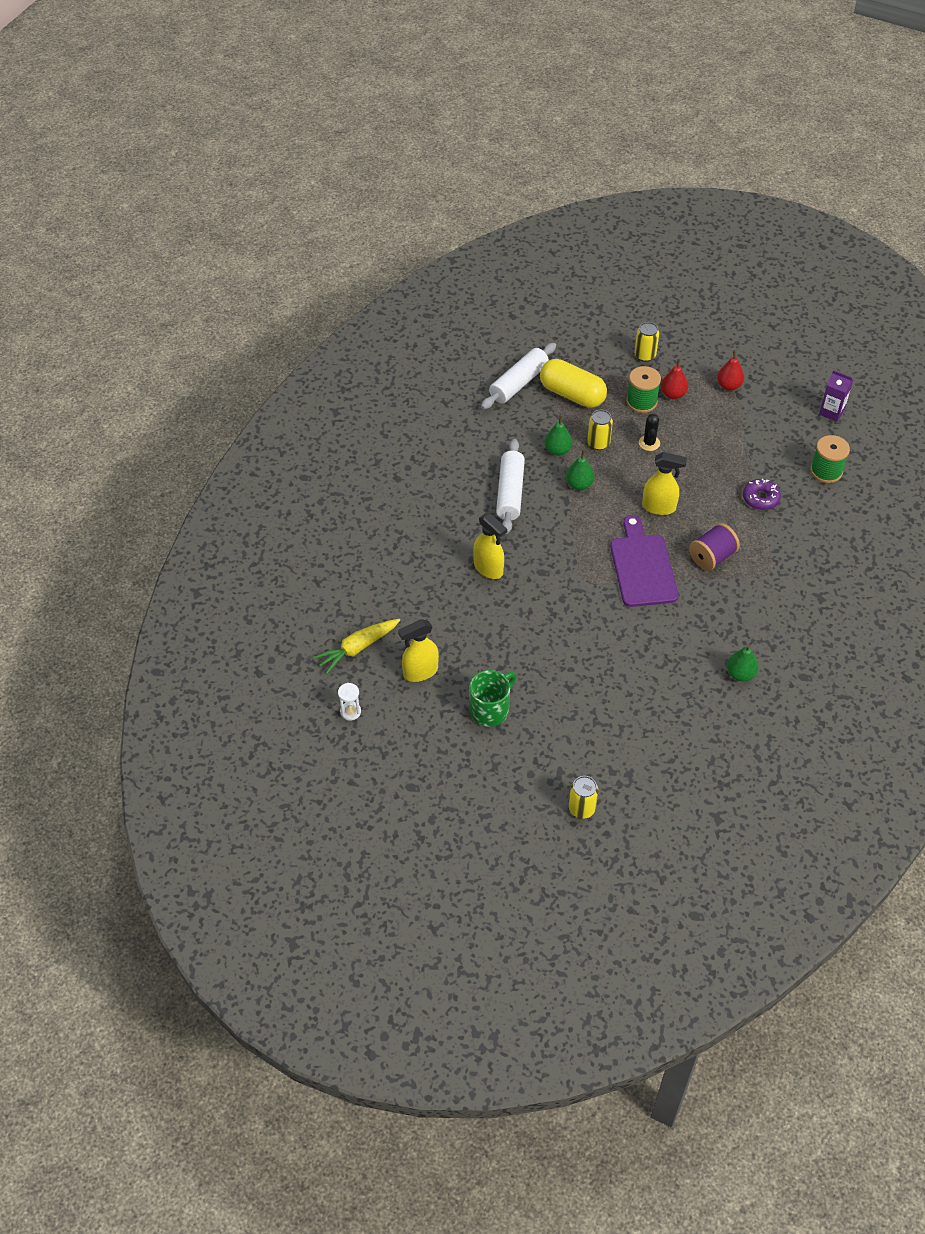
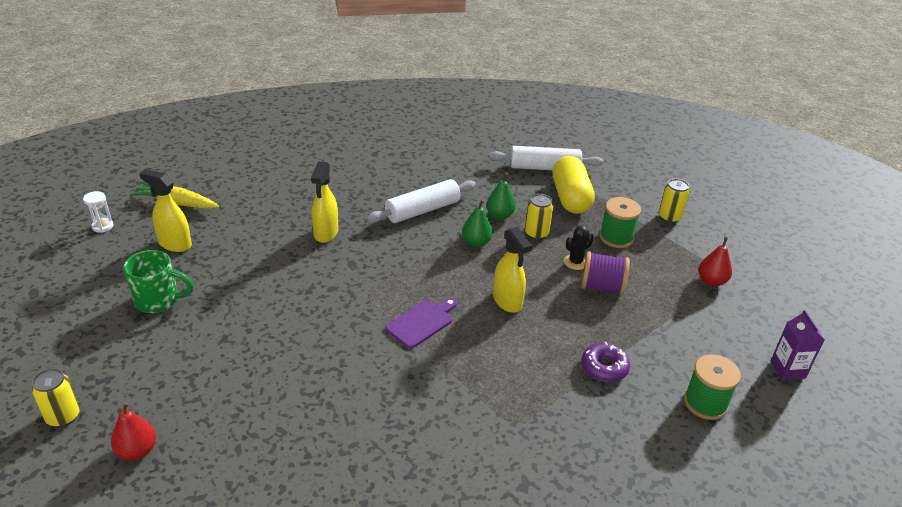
camera: 50 degrees right, 15 degrees down
(642, 567) = (421, 322): purple cutting board -> purple cutting board, size x0.62
(673, 394) = (651, 252): red pear -> red pear (137, 451)
(712, 557) = (486, 366): purple spool -> purple spool (602, 287)
(740, 674) = (345, 463): green pear -> none

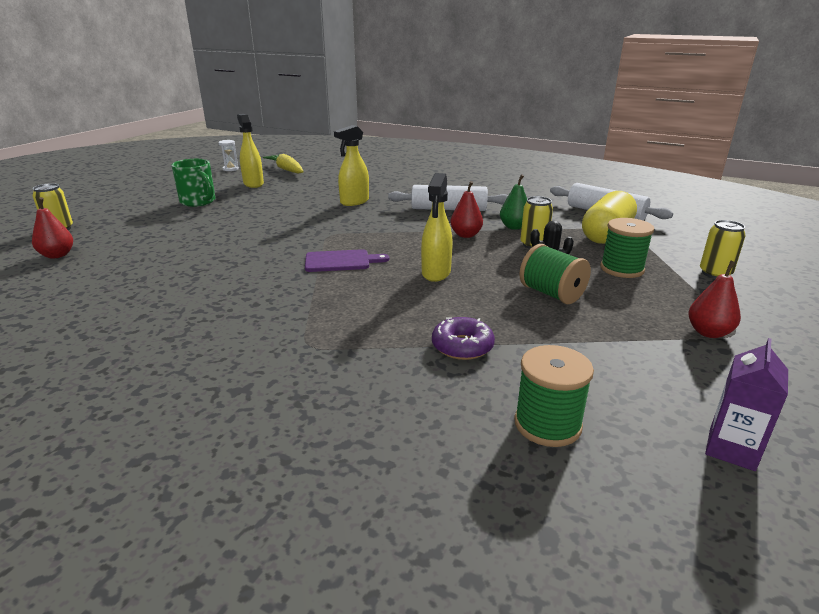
camera: 40 degrees right, 10 degrees down
(476, 242) = (466, 235): green pear -> red pear
(602, 287) = (551, 294): purple spool -> green spool

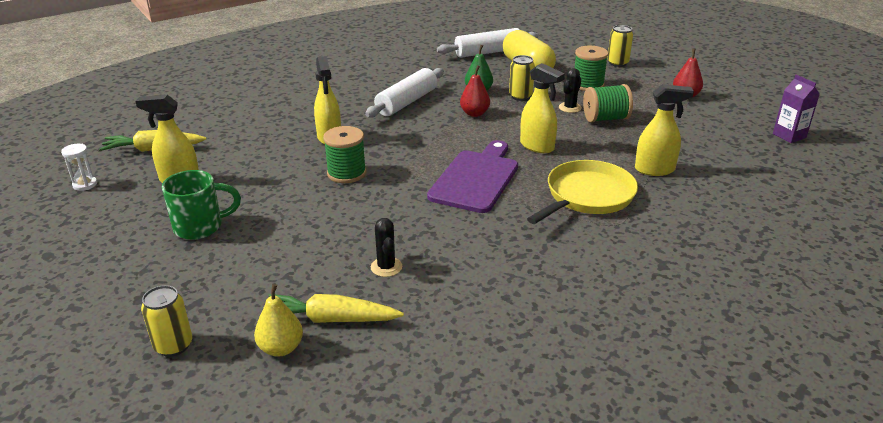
camera: 60 degrees left, 5 degrees up
(57, 255) = (281, 348): red pear -> yellow pear
(95, 261) = (331, 319): none -> yellow carrot
(172, 261) = (386, 267): none -> black cactus
(341, 261) = (476, 179): purple cutting board -> purple cutting board, size x1.62
(357, 317) = (587, 196): none -> yellow pan
(462, 346) = (655, 170): purple donut -> yellow spray bottle
(547, 424) = (751, 171): green spool -> green spool (346, 173)

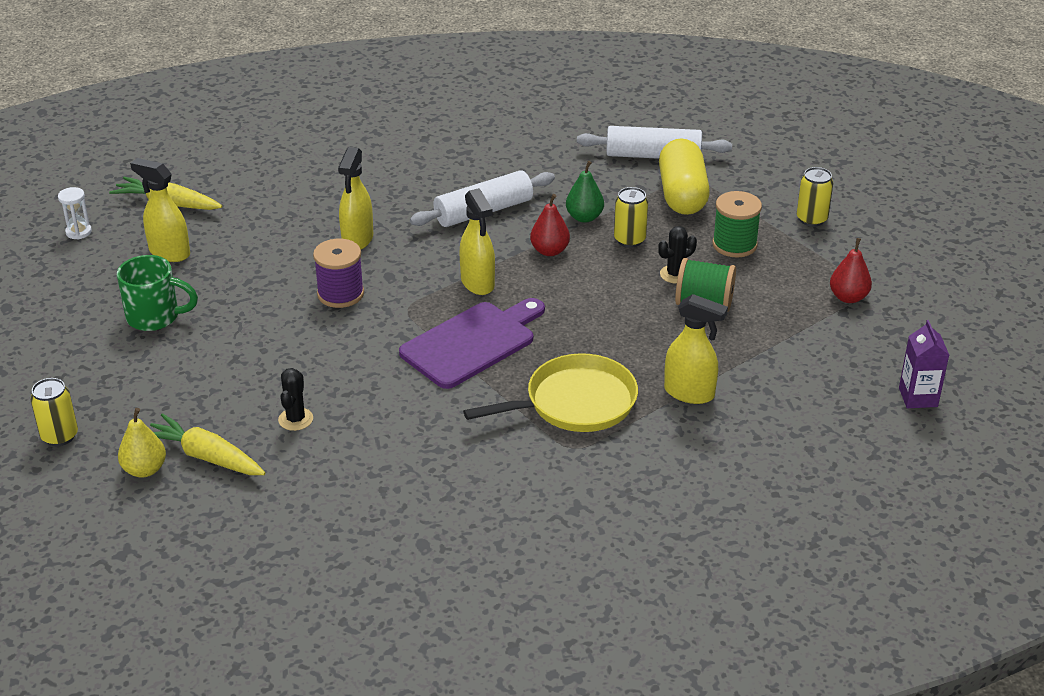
camera: 25 degrees right, 5 degrees up
(346, 173) = (340, 294): green spool -> purple spool
(537, 146) = (581, 320): yellow spray bottle -> yellow spray bottle (478, 283)

